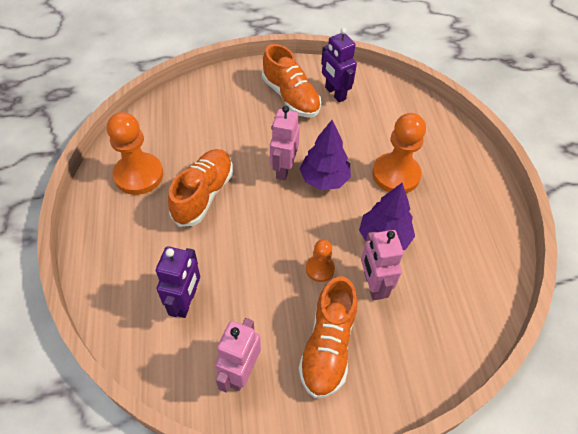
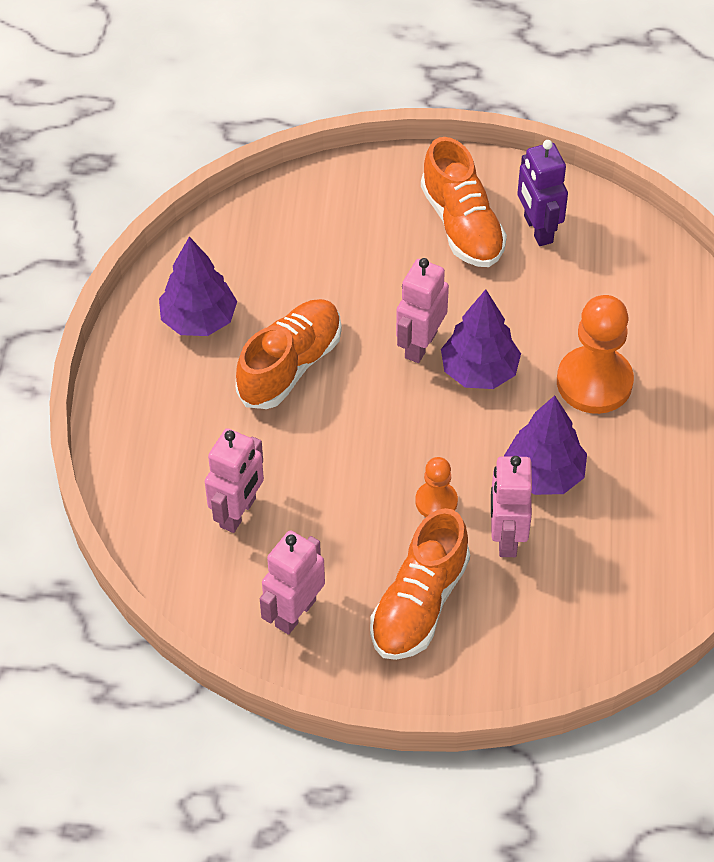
camera: 15 degrees right, 0 degrees up
(139, 175) = (199, 320): orange pawn -> purple tree
(186, 302) = (238, 513): purple robot -> pink robot

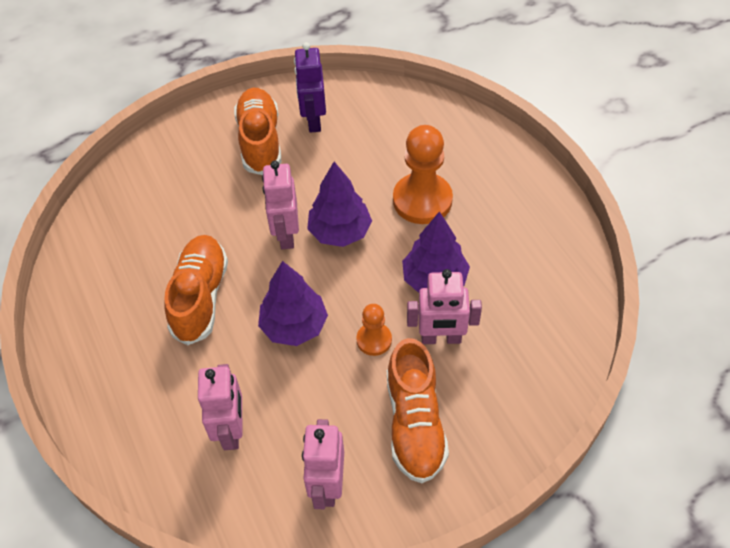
camera: 30 degrees left, 0 degrees up
(199, 320) = (108, 299): purple tree -> purple tree (294, 326)
(462, 225) = (260, 141): orange shoe -> orange shoe turned 135 degrees counterclockwise
(506, 537) = (441, 338): pink robot -> pink robot turned 60 degrees counterclockwise
(537, 229) = (313, 120): purple robot -> purple robot turned 45 degrees clockwise

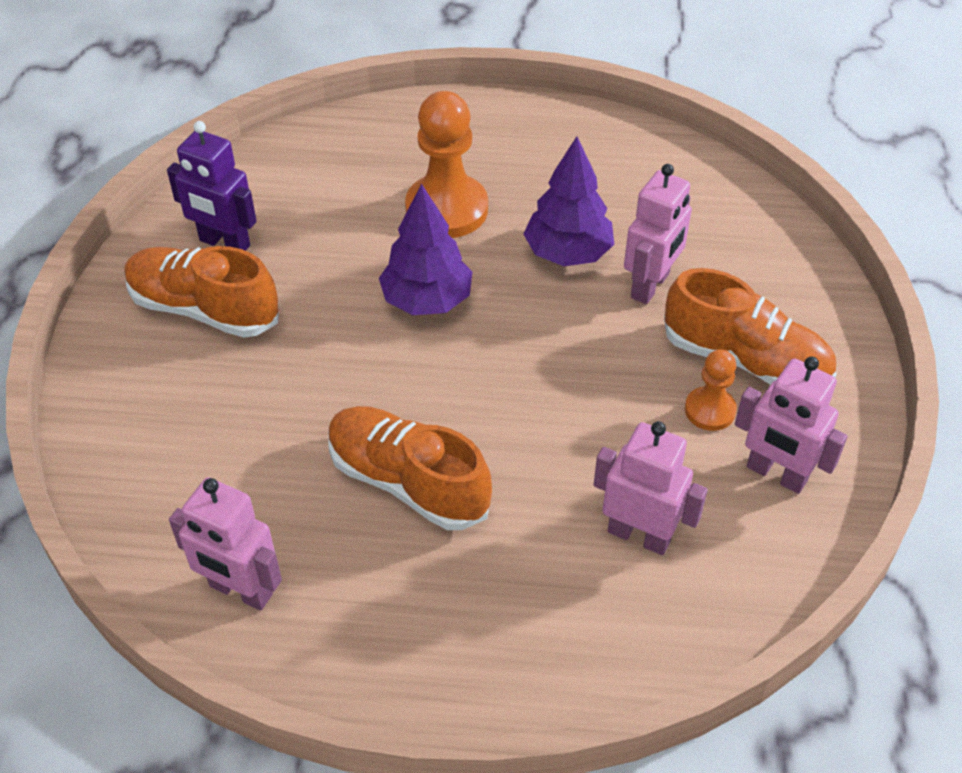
camera: 60 degrees left, 5 degrees down
(286, 234) = (384, 352): pink robot -> pink robot (240, 591)
(294, 326) = (532, 406): purple tree -> none
(374, 340) = (609, 342): orange pawn -> orange pawn (710, 410)

